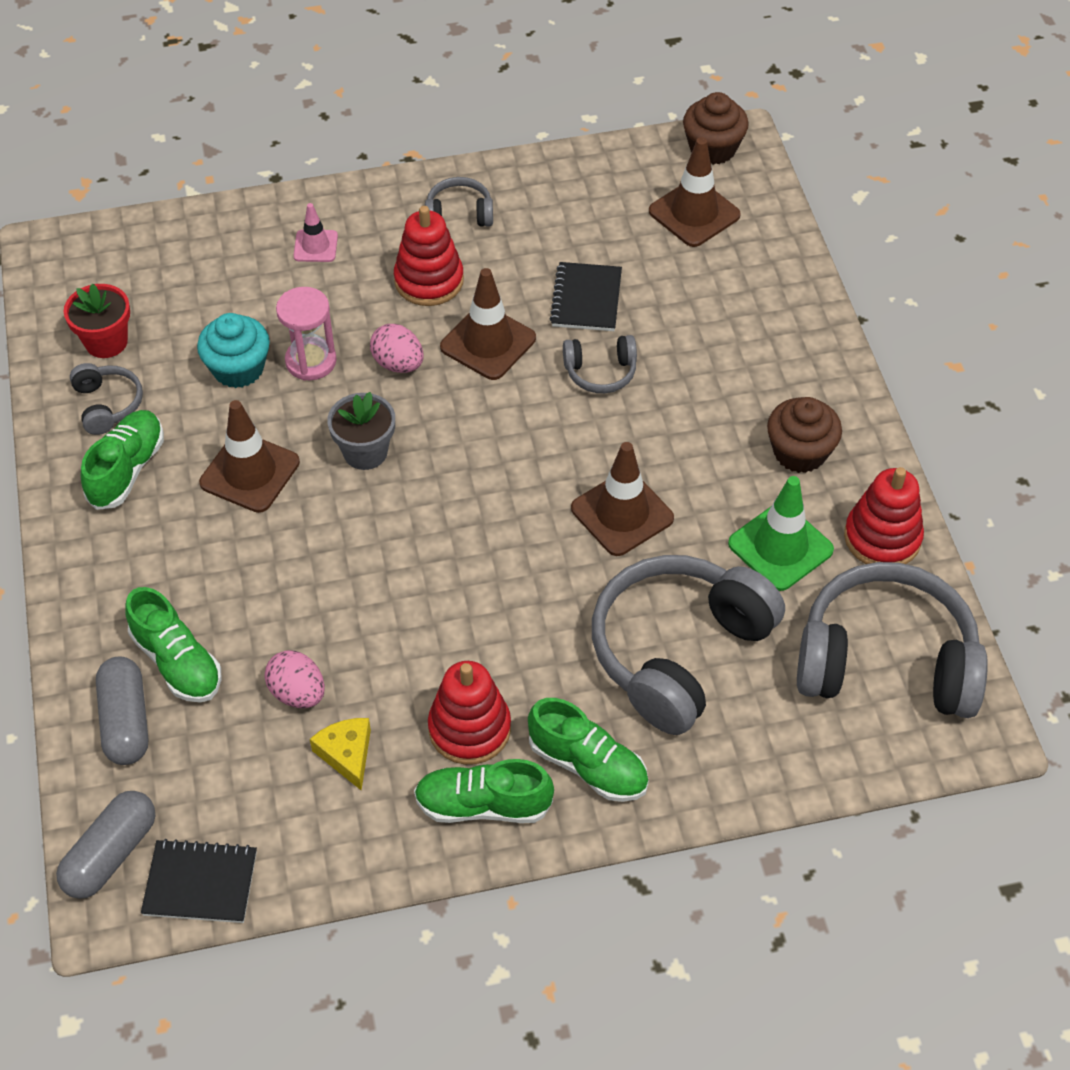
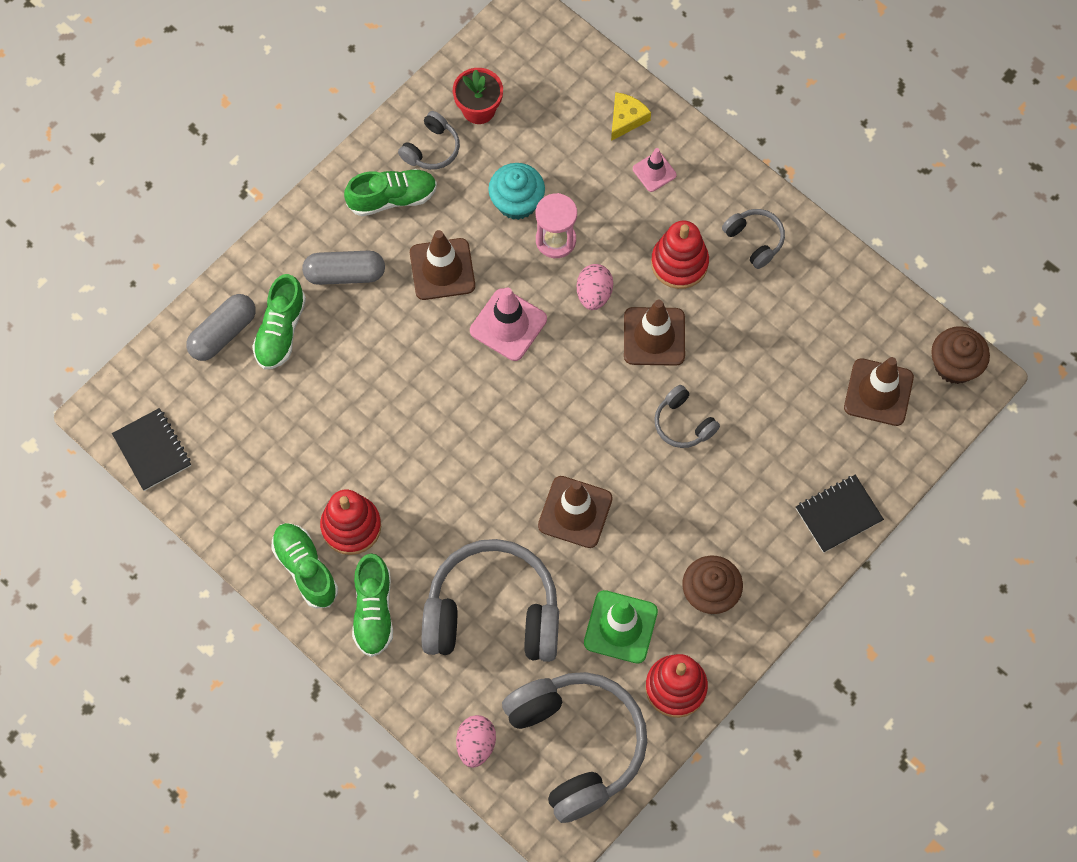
camera: 55 degrees right, 15 degrees up
(111, 854) = (137, 390): grey capsule -> grey capsule (345, 274)
(298, 693) = (307, 413): pink egg -> pink egg (476, 744)
(347, 754) = (286, 469): yellow cheese -> yellow cheese (626, 119)
(365, 452) = (508, 325): grey flower pot -> pink traffic cone
(586, 299) = (741, 373): black notebook -> black notebook (838, 514)

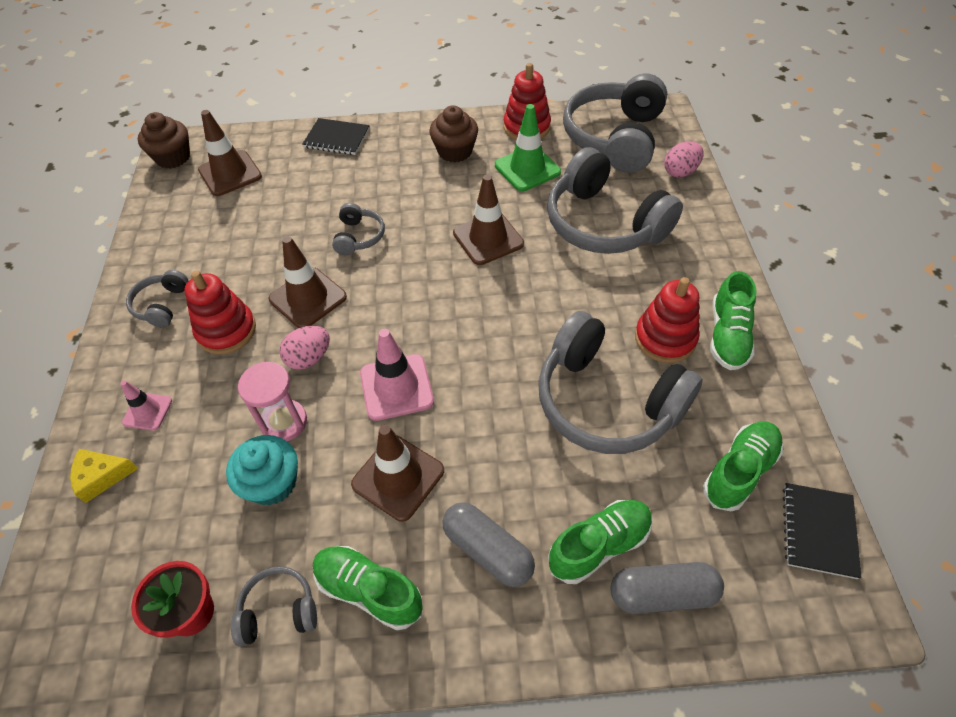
camera: 135 degrees left, 15 degrees down
(353, 435) = (606, 401): none -> grey headphones
(373, 611) = (692, 276): green shoe -> green shoe (739, 471)

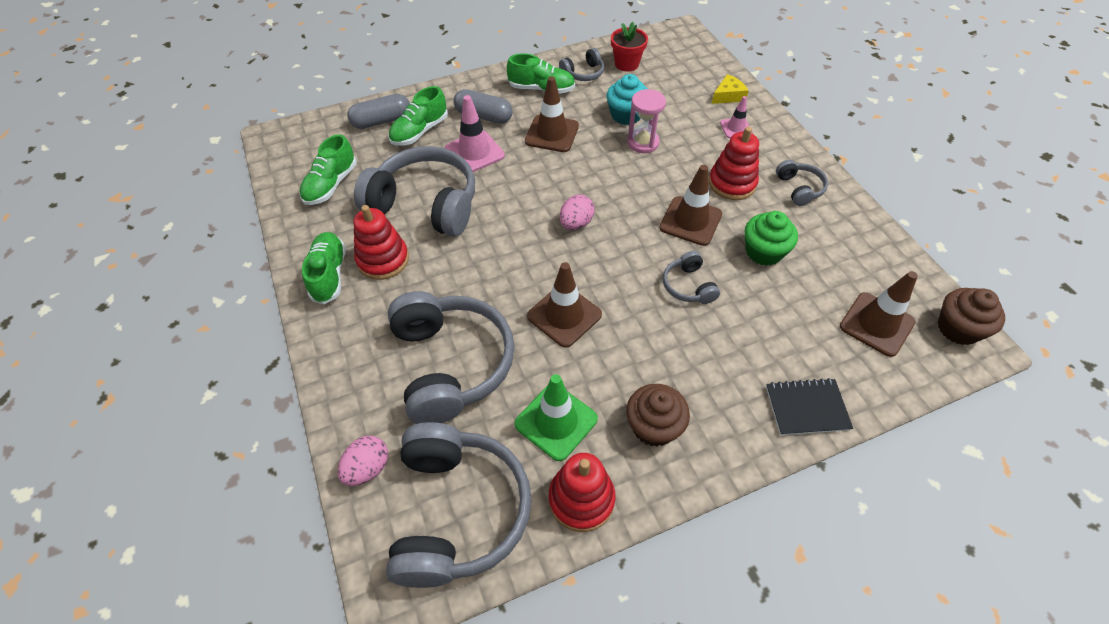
camera: 160 degrees right, 0 degrees up
(263, 249) = (763, 252): none -> green cupcake
(309, 358) = (655, 181): pink egg -> pink egg (576, 223)
(396, 387) = (580, 178): pink traffic cone -> pink traffic cone (474, 152)
(604, 223) = (451, 364): grey headphones -> grey headphones turned 45 degrees clockwise
(818, 531) = (285, 166): black notebook -> none

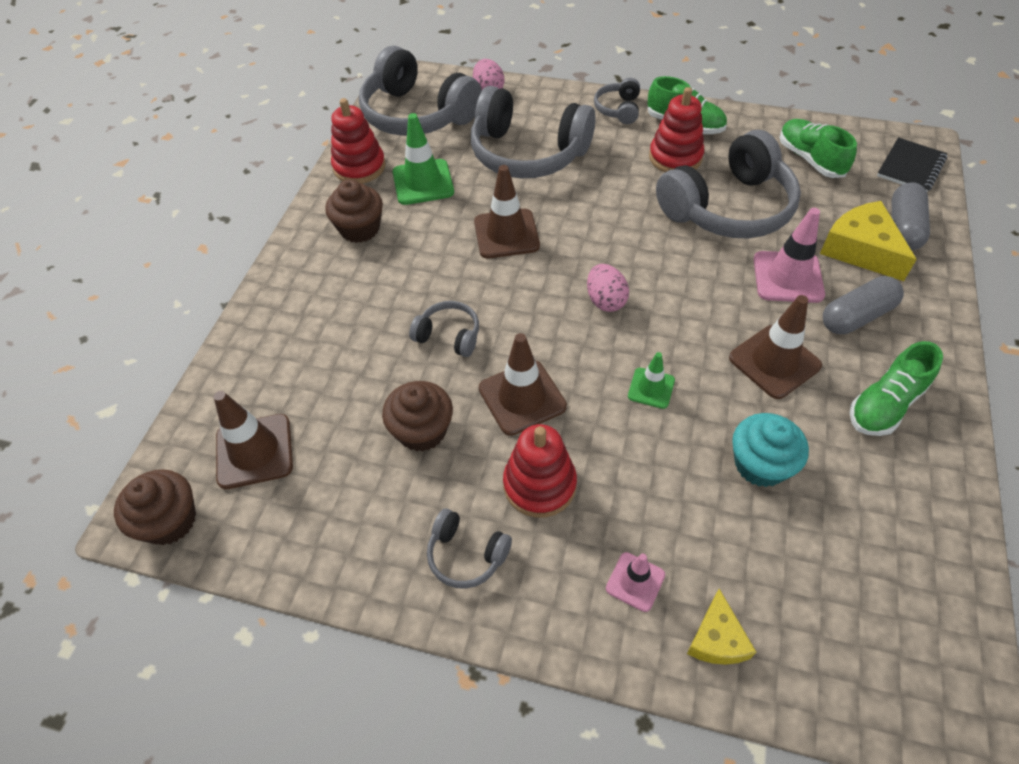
camera: 130 degrees right, 0 degrees up
(419, 131) = (861, 250): green shoe -> yellow cheese
(583, 73) = (899, 477): grey headphones -> grey headphones (618, 109)
(622, 171) = (651, 388): none -> green traffic cone
(626, 64) = (895, 553): red flower pot -> none
(643, 143) = (688, 444): pink hourglass -> none
(763, 252) = (422, 430): green cupcake -> brown cupcake
(806, 408) = (263, 327): black notebook -> black notebook (910, 167)

